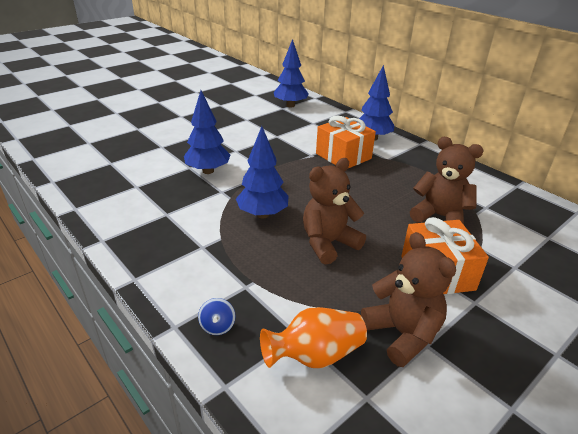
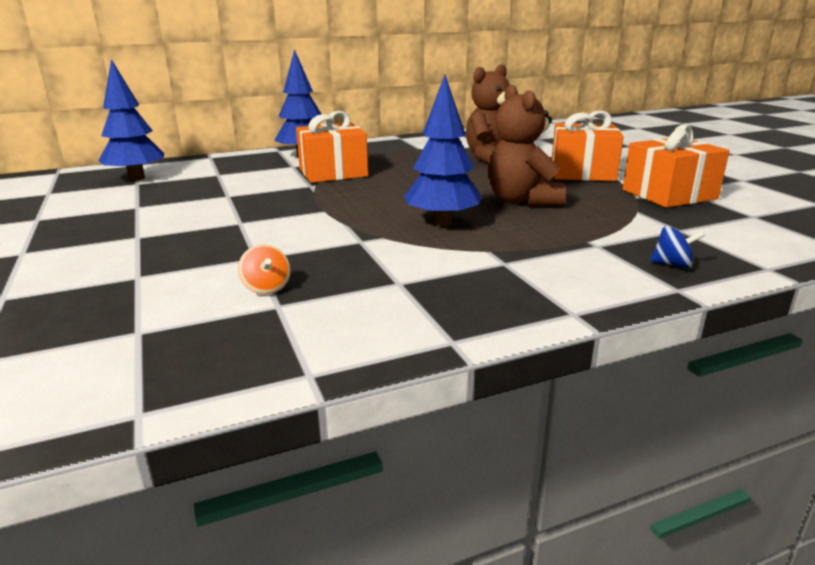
camera: 70 degrees left, 10 degrees down
(154, 179) = (266, 288): none -> orange spinning top
(208, 171) = (286, 245): blue tree -> none
(315, 355) = (707, 226): orange vase -> none
(402, 334) = (669, 194): brown teddy bear -> orange gift

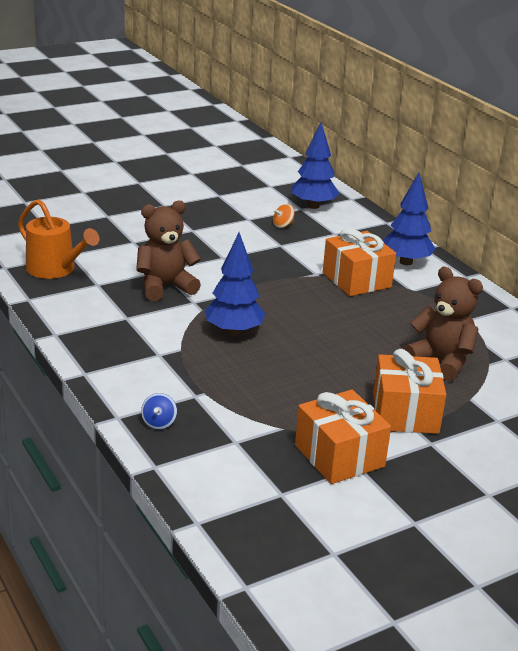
camera: 80 degrees right, 5 degrees up
(193, 347) = (55, 269): none -> orange watering can
(266, 288) = (119, 278): orange spinning top -> orange spinning top (283, 225)
(522, 201) = (297, 370): brown teddy bear -> brown teddy bear (165, 287)

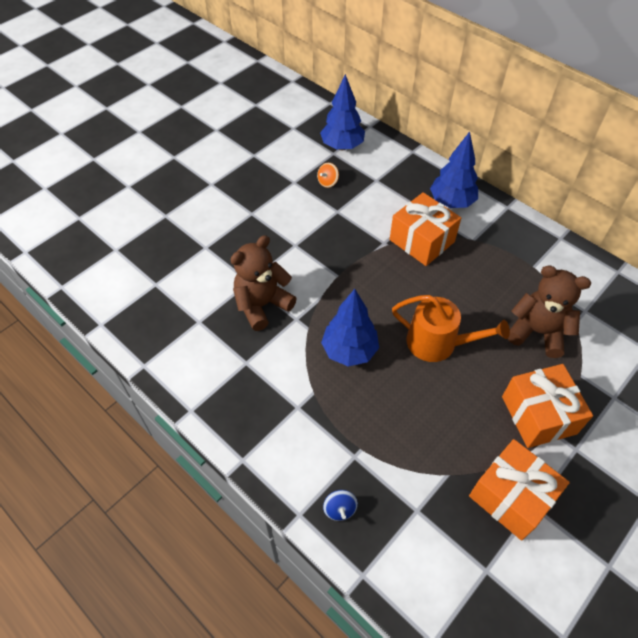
camera: 15 degrees left, 25 degrees up
(55, 269) = (150, 312): orange watering can -> orange watering can (437, 343)

